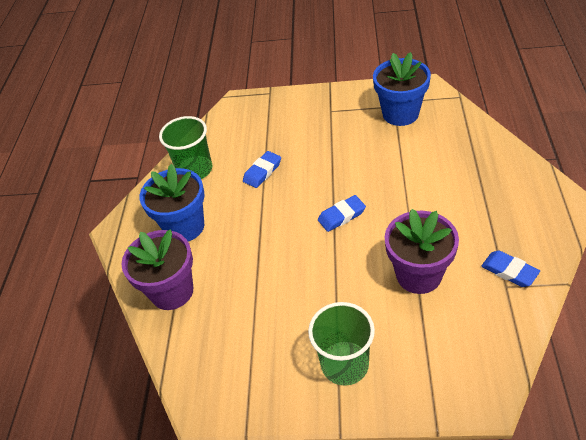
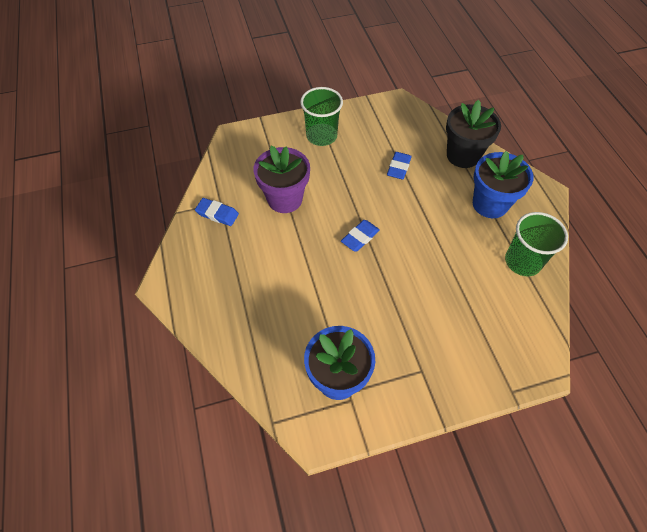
camera: 155 degrees right, 10 degrees up
(172, 291) = (463, 155): purple flower pot -> black flower pot
(262, 172) = (454, 271): blue eraser -> blue eraser (398, 167)

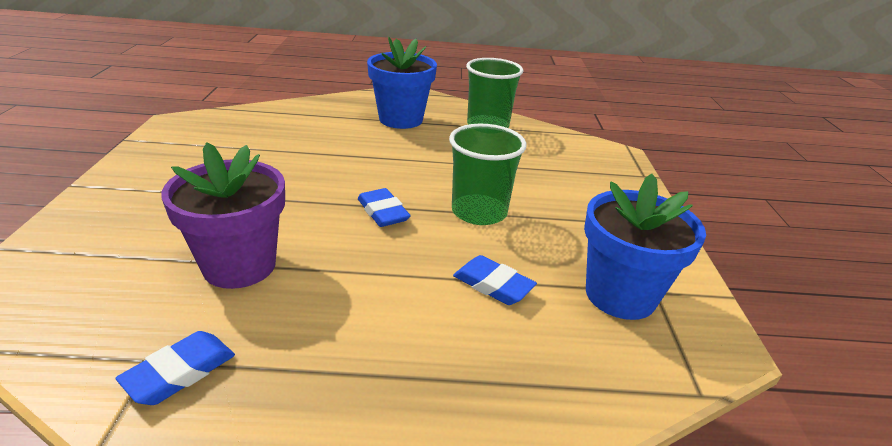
camera: 75 degrees left, 25 degrees down
(321, 136) = (148, 194): green cup -> green cup (479, 212)
(398, 167) = (289, 153): blue eraser -> blue eraser (493, 285)
(463, 155) = (316, 112): black flower pot -> none

